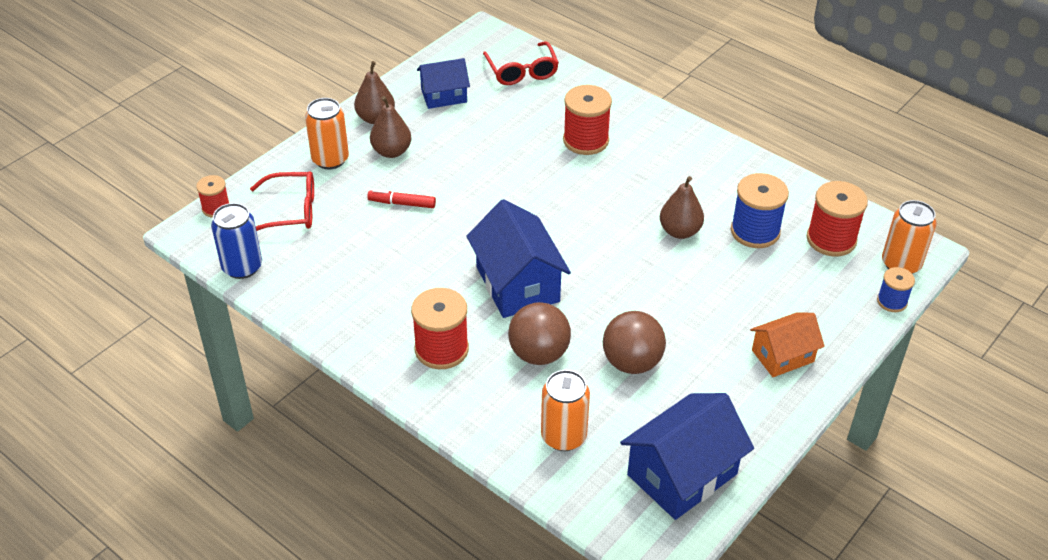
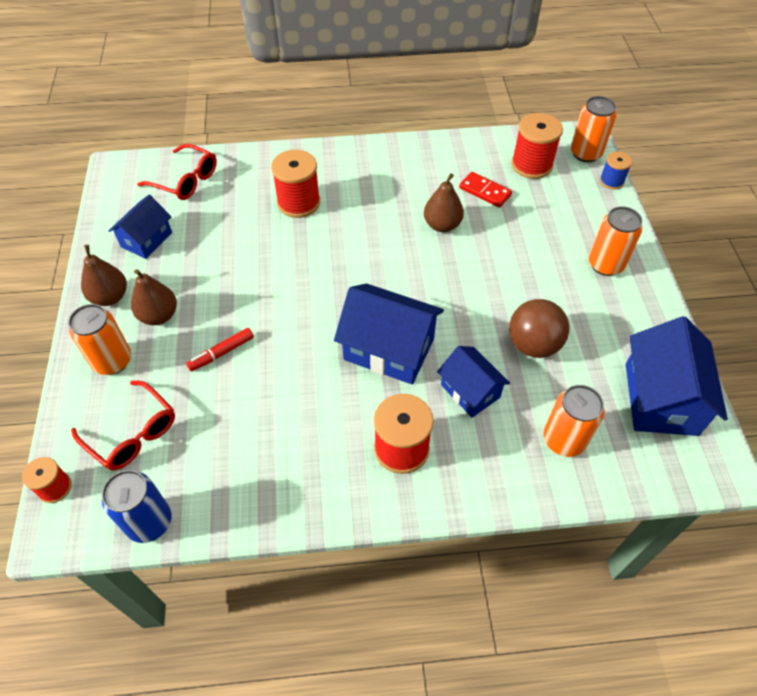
camera: 45 degrees left, 10 degrees up
(291, 211) = (132, 434): red glasses -> red glasses turned 90 degrees clockwise
(539, 354) = (470, 391): brown ball -> blue house
(755, 231) = (485, 191): blue spool -> red domino
(782, 356) = (605, 264): orange house -> orange can

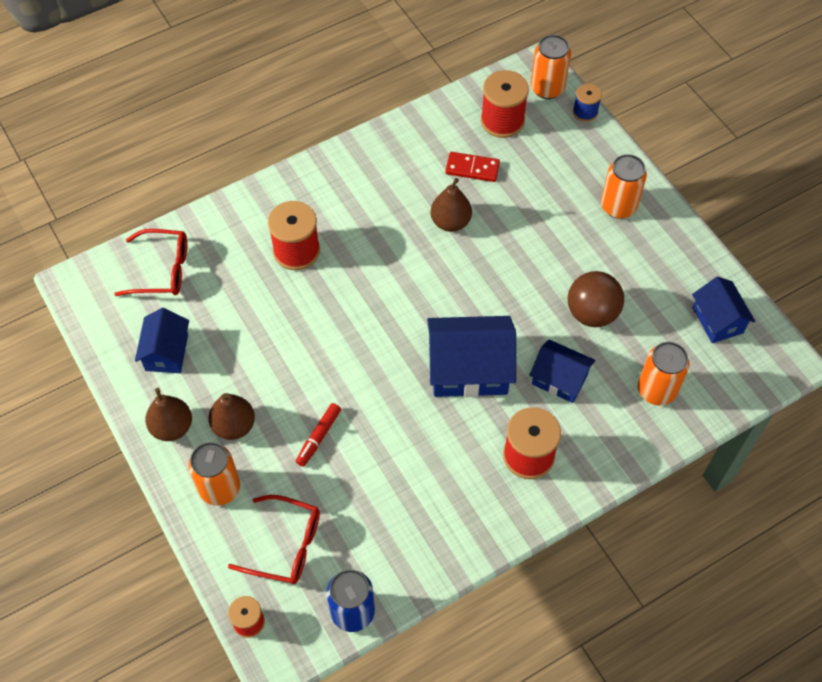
camera: 25 degrees left, 5 degrees up
(660, 399) = (717, 320): blue house -> blue house, size x0.62

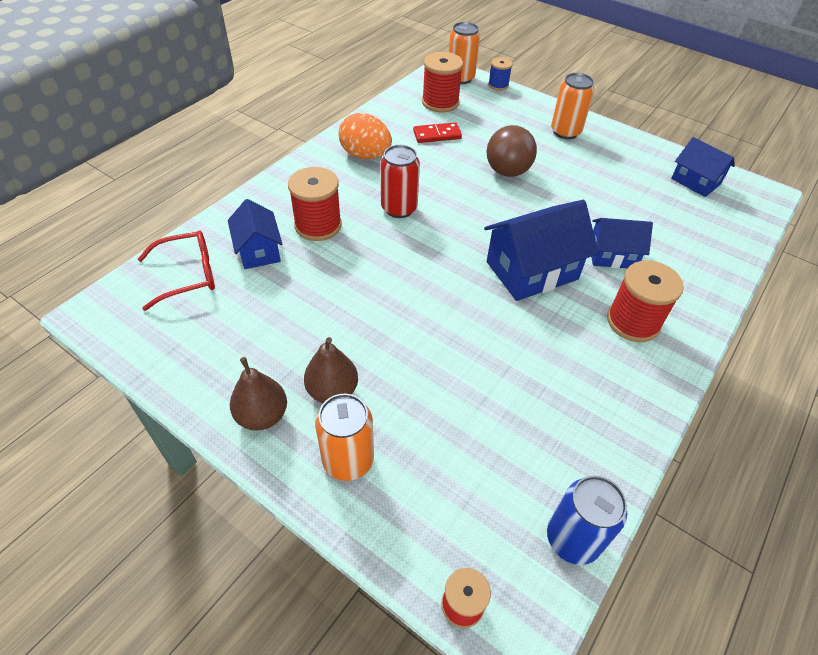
camera: 25 degrees left, 10 degrees down
(166, 352) = (224, 345): blue house -> blue house (258, 250)
(286, 545) = (456, 494): red glasses -> none
(318, 437) = (428, 372): red marker -> none
(382, 255) = (399, 208): none -> red can
(383, 175) = (365, 155): none -> orange egg
(450, 222) = (443, 172): brown pear -> none
(592, 313) = (600, 202): brown ball -> brown ball (507, 171)
(656, 390) = (693, 240): orange can -> none

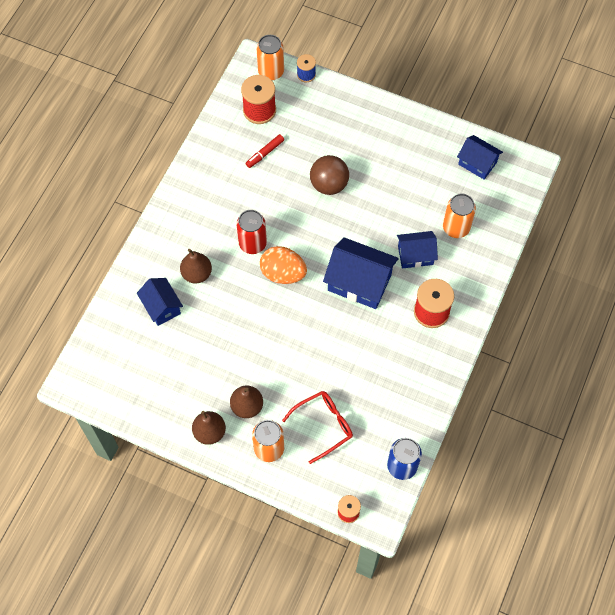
camera: 10 degrees left, 15 degrees up
(188, 275) = (120, 339): red glasses -> red glasses (324, 425)
(318, 225) = (197, 274): red spool -> brown pear
(365, 155) = (212, 191): orange egg -> orange egg (283, 273)
(437, 135) = (265, 153): red domino -> red marker
(532, 270) = (359, 282): blue house -> blue house turned 60 degrees clockwise
(565, 132) = (371, 126): orange can -> orange can (456, 228)

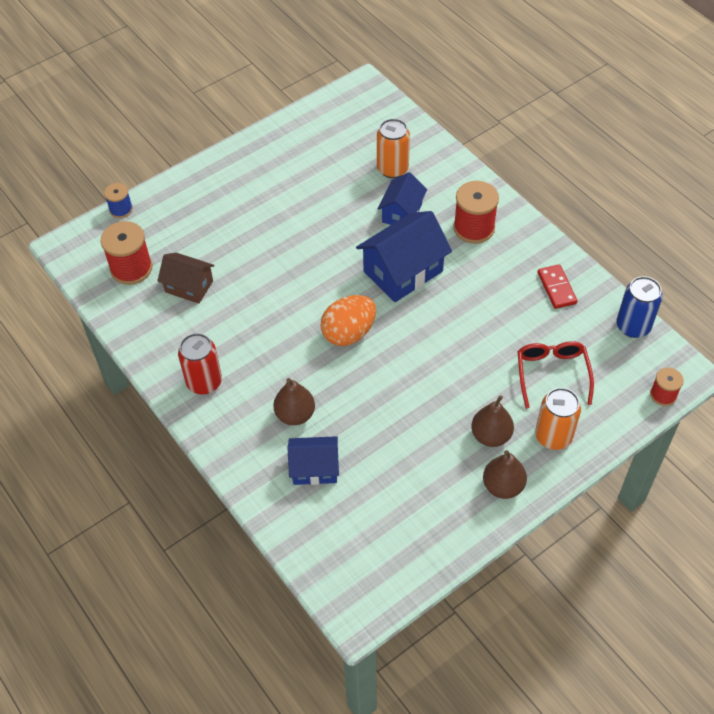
camera: 60 degrees left, 10 degrees down
(252, 243) = (293, 345): red can -> red can (204, 382)
(265, 153) = (189, 286): red marker -> brown house
(271, 72) = (91, 238): orange can -> none
(329, 185) = (270, 247): brown ball -> none
(407, 396) = (556, 288): none -> red domino
(477, 163) = (332, 122): blue house -> none

